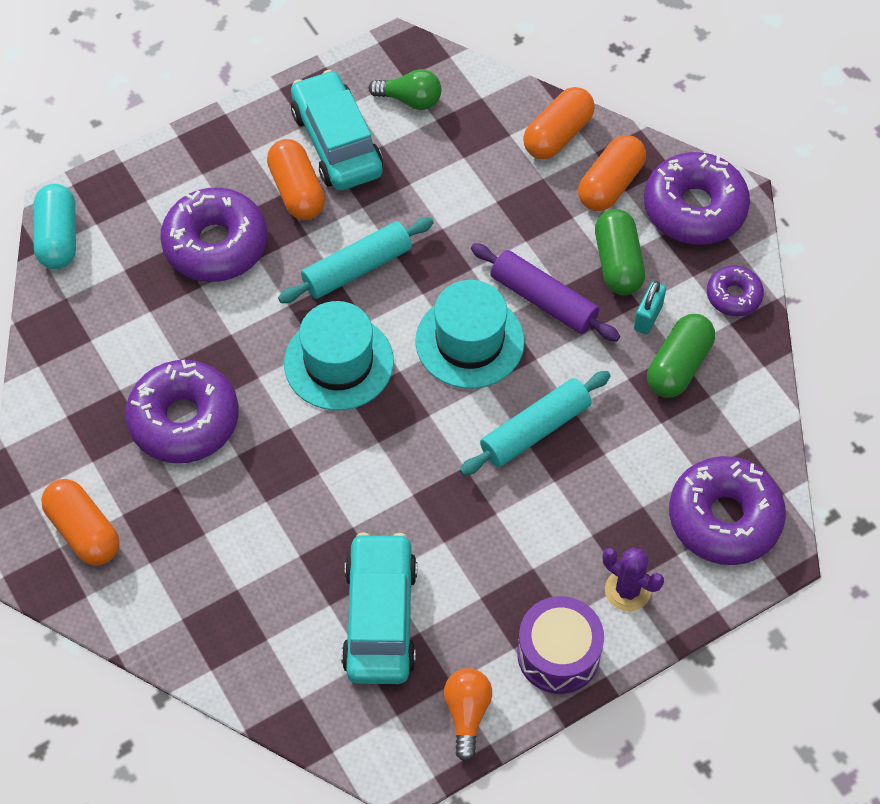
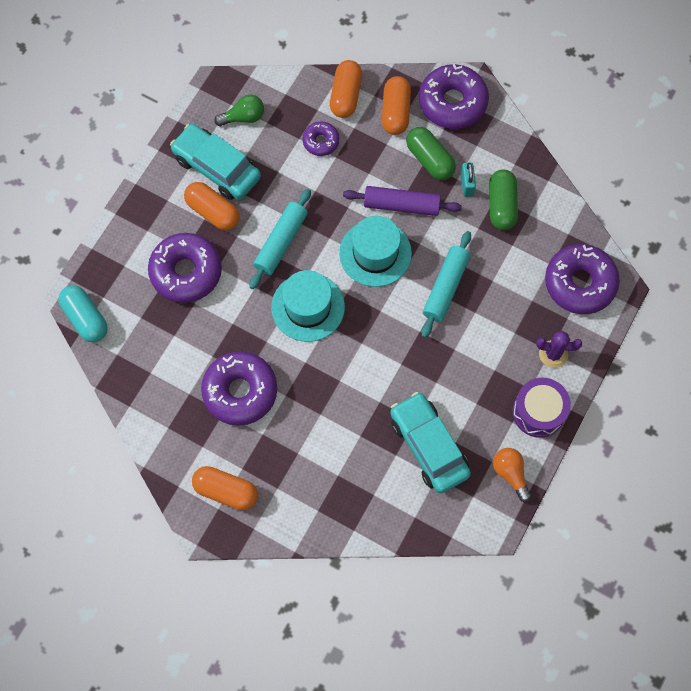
camera: 30 degrees left, 10 degrees up
(733, 296) = (506, 146): purple donut -> purple donut (321, 141)

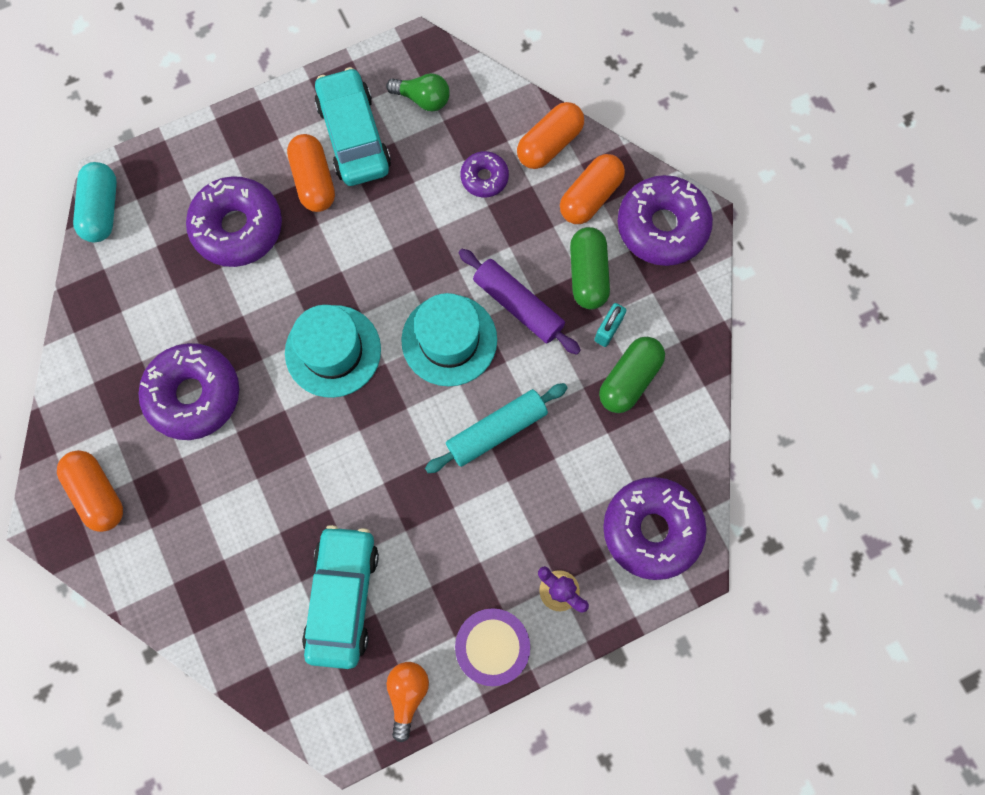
camera: 35 degrees right, 5 degrees up
(281, 242) = (359, 261): turquoise rolling pin -> none

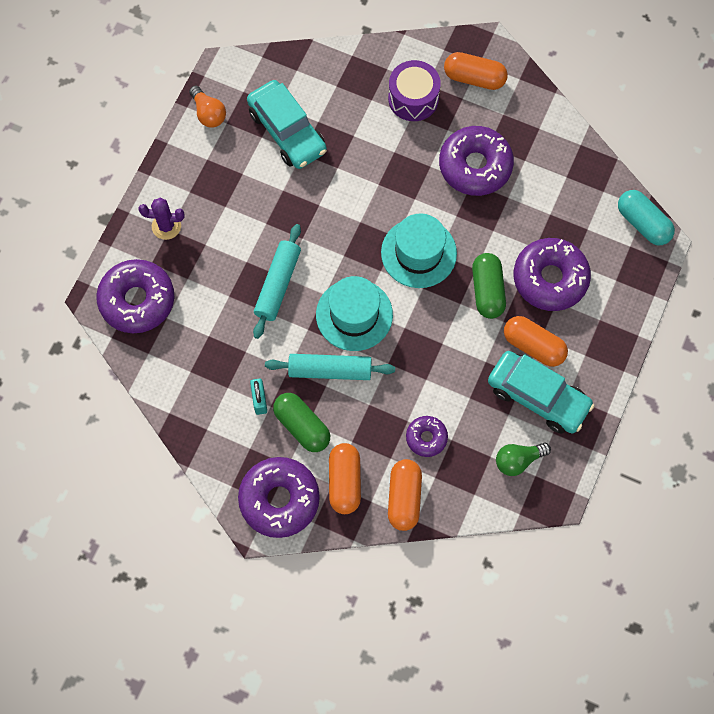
camera: 140 degrees right, 5 degrees down
(492, 645) = (181, 170): purple drum -> purple drum (413, 98)
(518, 305) = (330, 370): purple rolling pin -> turquoise rolling pin
(629, 379) = (221, 379): green capsule -> green capsule (487, 291)

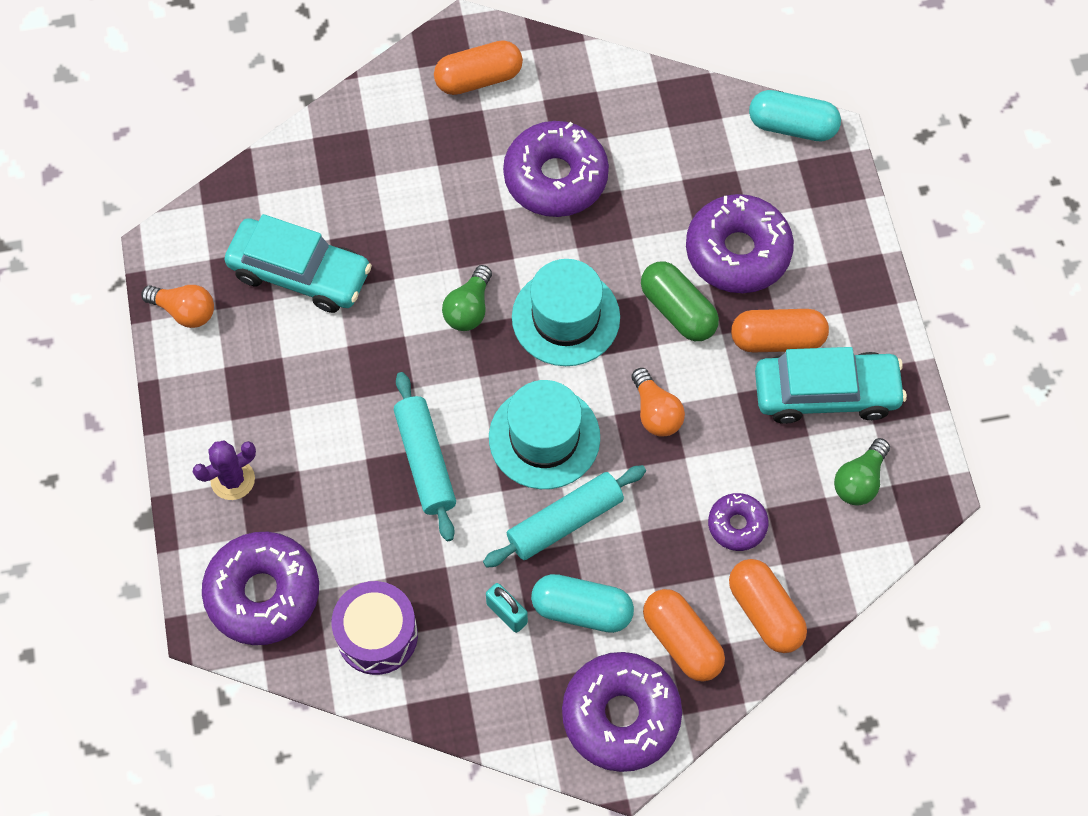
camera: 35 degrees left, 5 degrees down
(302, 426) = (582, 609): green capsule -> turquoise capsule
(367, 212) = (469, 309): none -> green light bulb
(413, 98) = (424, 144): purple drum -> purple drum (377, 635)
(429, 342) = (656, 412): none -> orange light bulb

